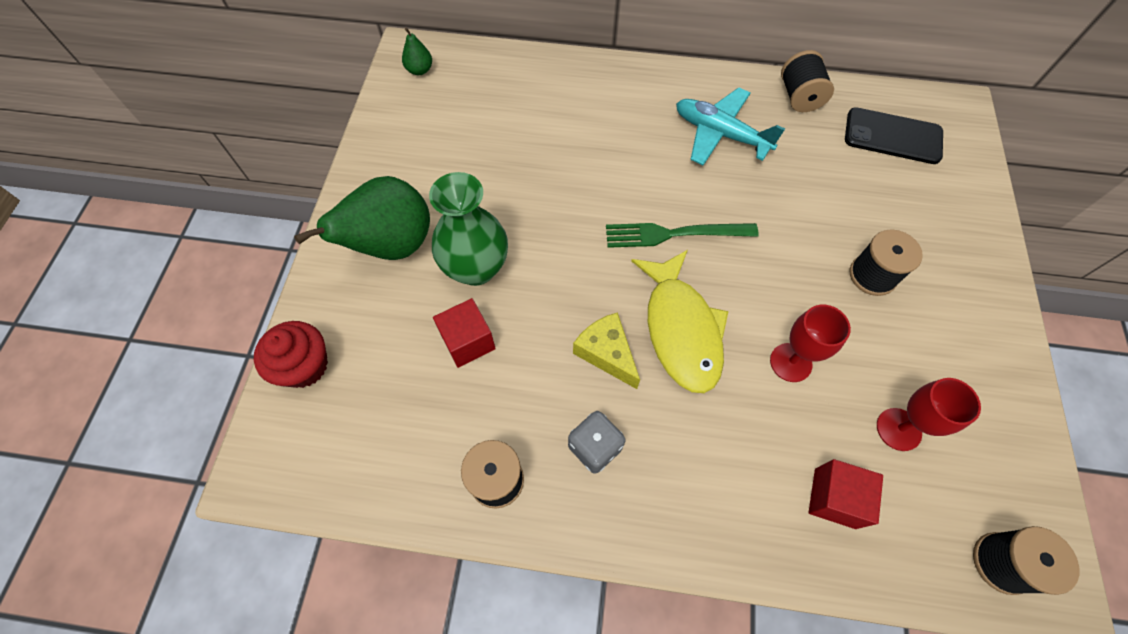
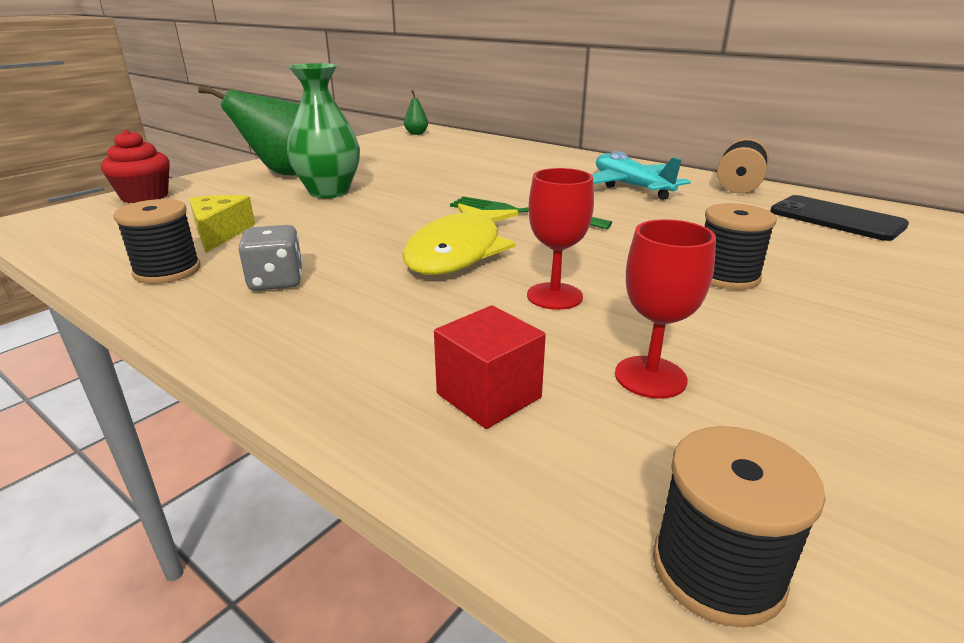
camera: 30 degrees right, 35 degrees down
(468, 341) = (268, 214): red cube -> none
(606, 353) = (369, 244): yellow cheese -> yellow cheese (220, 233)

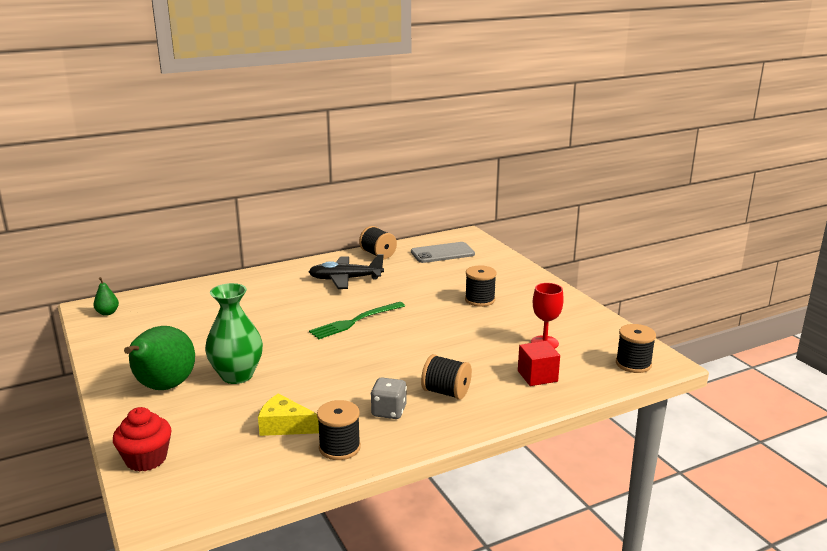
camera: 65 degrees left, 5 degrees down
(358, 311) = (446, 392): none -> black spool
(458, 251) = (395, 352): yellow fish -> none
(554, 296) = (468, 342): red goblet -> none
(631, 187) = (345, 279): turquoise plane -> black plane
(836, 219) = (442, 253): black phone -> grey phone

